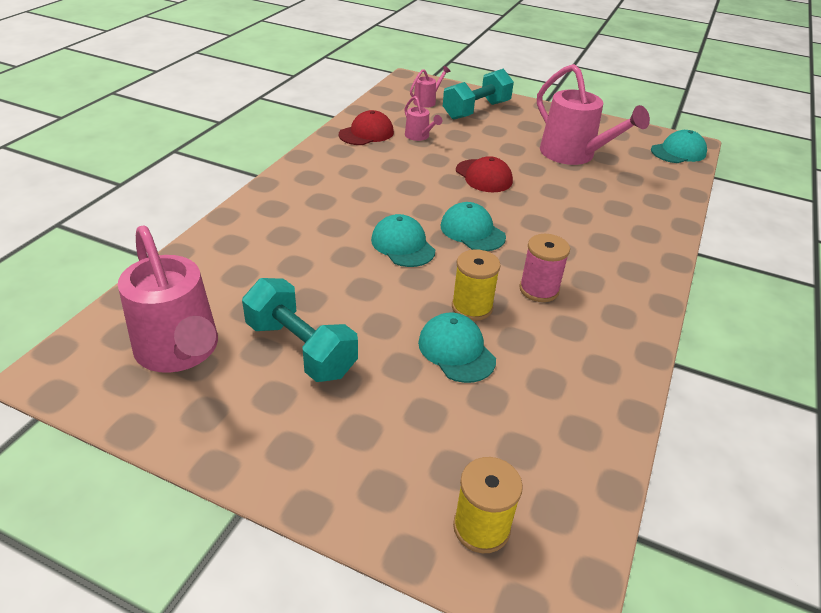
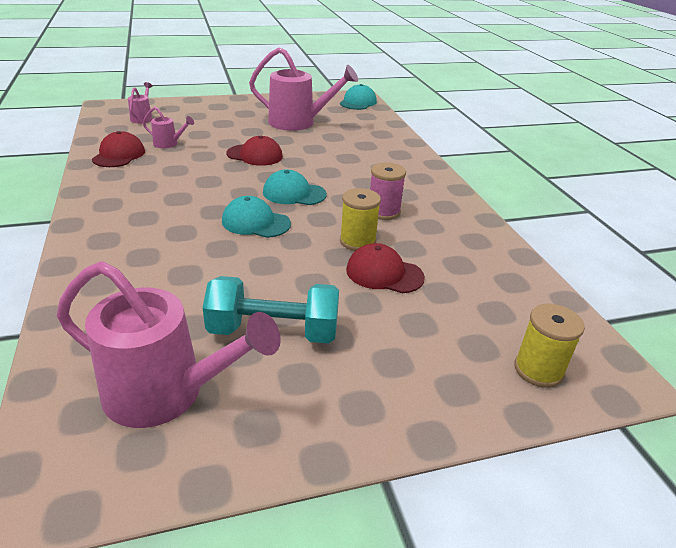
camera: 40 degrees left, 5 degrees down
(456, 351) = (384, 273): turquoise cap -> red cap
(476, 110) = (192, 114): turquoise dumbbell -> none

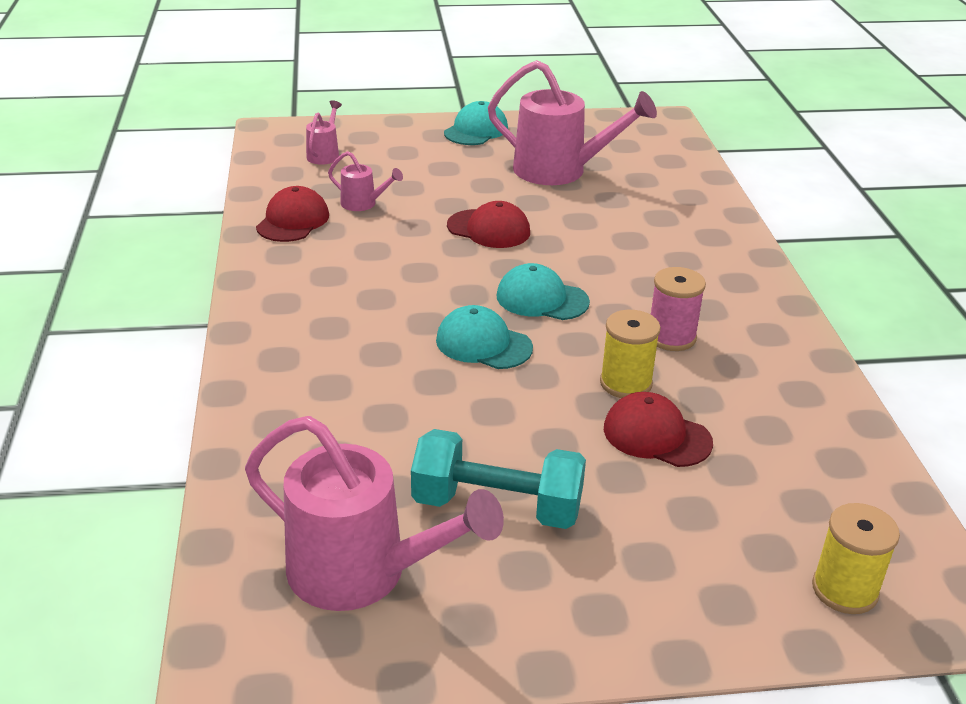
camera: 10 degrees right, 0 degrees up
(358, 102) = (660, 133): turquoise cap -> turquoise cap (476, 130)

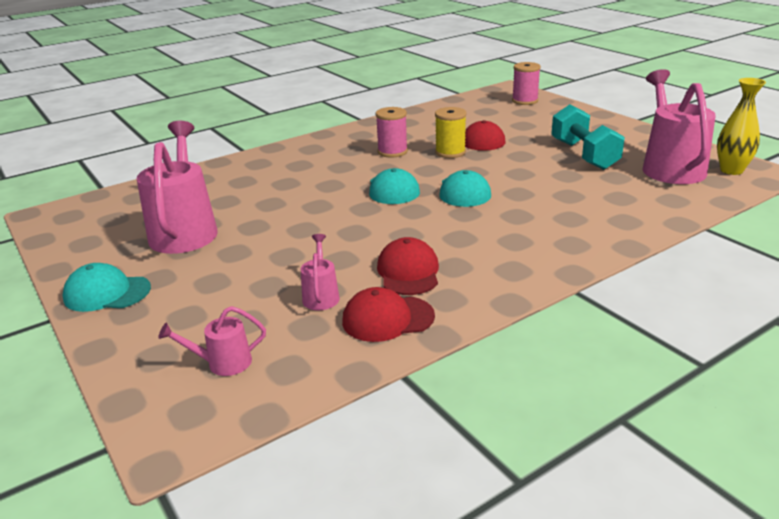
camera: 115 degrees left, 5 degrees down
(276, 637) = (731, 170): none -> yellow vase
(489, 229) = (315, 229): red cap -> red cap (408, 272)
(844, 590) = (525, 101): yellow spool -> pink spool

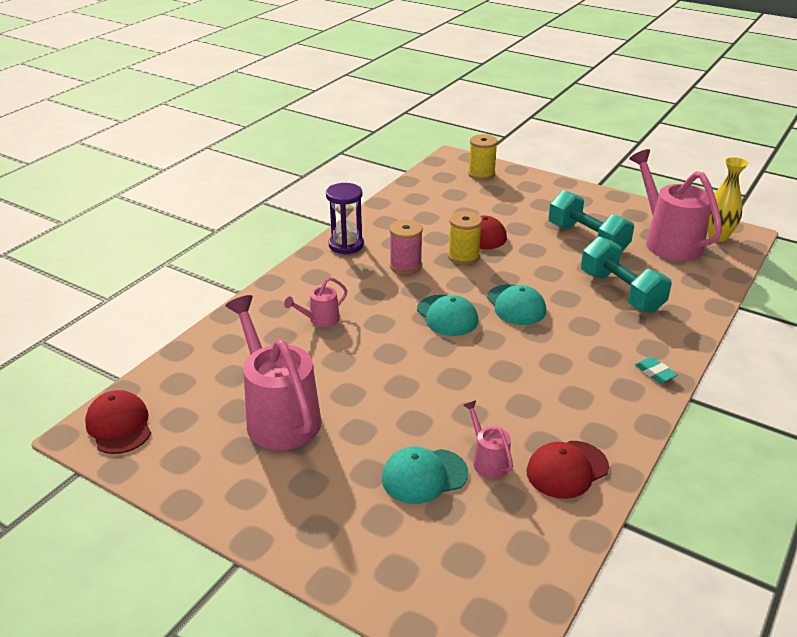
camera: 25 degrees left, 5 degrees up
(107, 293) = (272, 515): turquoise cap -> turquoise cap (424, 476)
(222, 363) = (465, 559): pink watering can -> pink watering can (320, 320)
(357, 132) = (346, 245): none -> purple hourglass
(408, 272) = (542, 413): red cap -> red cap (119, 425)
(525, 101) = (481, 174): pink spool -> yellow spool
(555, 263) = (655, 373): none -> turquoise eraser
(580, 197) = (621, 292): none -> turquoise dumbbell

